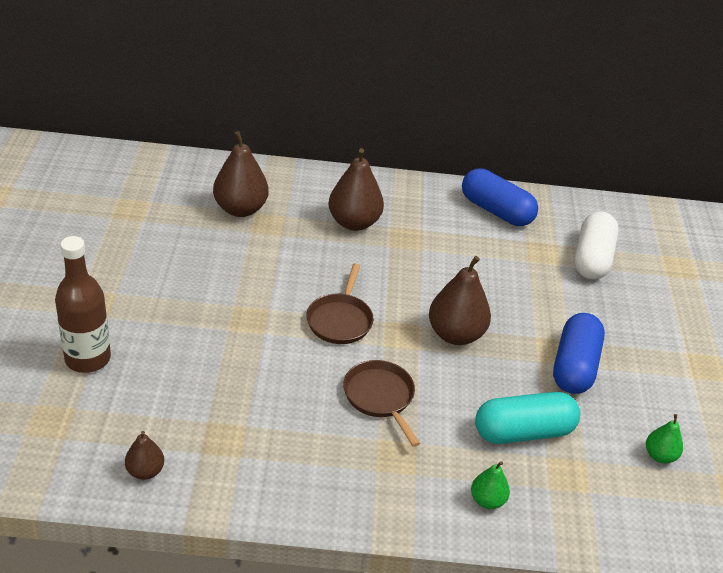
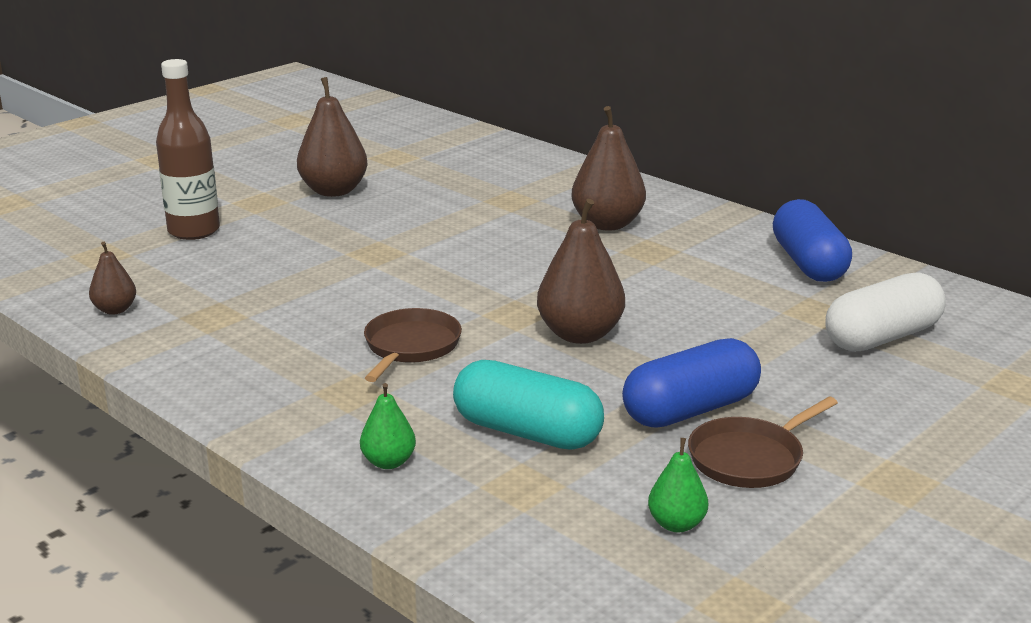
camera: 45 degrees right, 15 degrees down
(240, 209) = (499, 184): brown pear -> brown pear (334, 191)
(340, 320) = (467, 283): brown pan -> brown pan (750, 458)

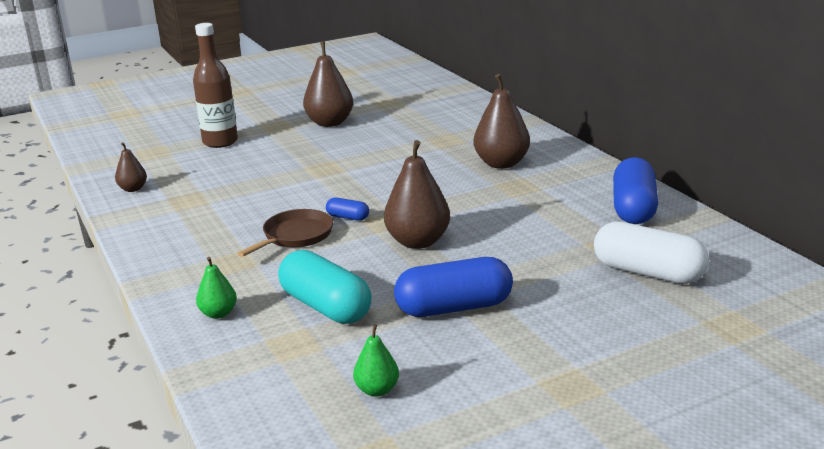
camera: 20 degrees right, 0 degrees up
(462, 314) = (348, 217): none -> blue capsule
(750, 458) = (469, 350): brown pan -> none
(882, 337) = (648, 273): white capsule -> white capsule turned 45 degrees clockwise

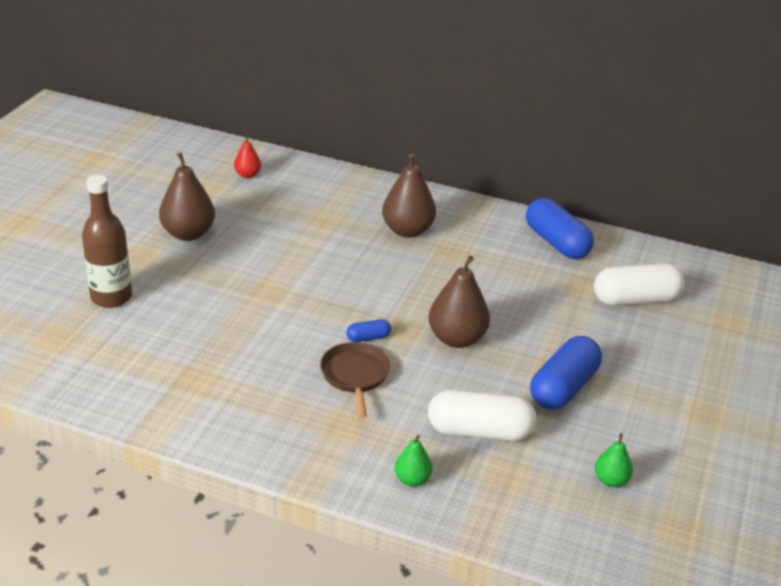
camera: 45 degrees left, 10 degrees up
(133, 189) = (115, 391): brown pear -> none
(325, 307) = (479, 432): turquoise capsule -> white capsule
(432, 102) = (247, 175): none -> red pear

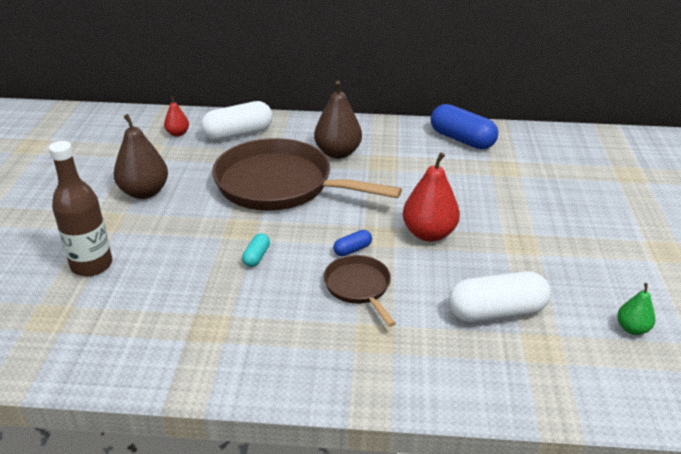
camera: 15 degrees left, 0 degrees up
(269, 324) = (256, 257): none -> turquoise capsule
(328, 254) = (280, 185): none -> brown pan
(412, 479) = (464, 374): green pear -> none
(456, 339) = (428, 234): brown pear -> red pear
(563, 388) = (541, 255): blue capsule -> none
(635, 299) = (549, 171): white capsule -> white capsule (238, 134)

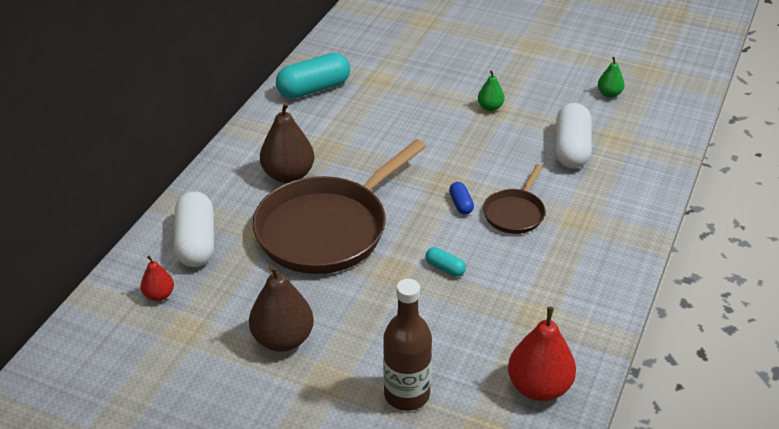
camera: 70 degrees left, 5 degrees up
(359, 287) = (515, 213): brown pan -> brown pan turned 60 degrees counterclockwise
(428, 234) = (458, 153): red pear -> red pear (539, 387)
(462, 139) = (314, 88): blue capsule -> turquoise capsule
(521, 241) = (490, 107): none -> green pear

